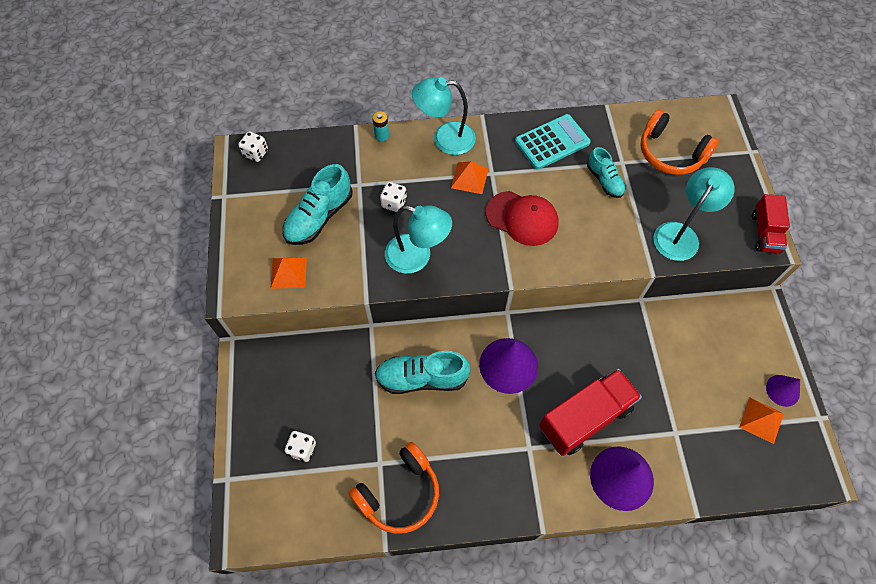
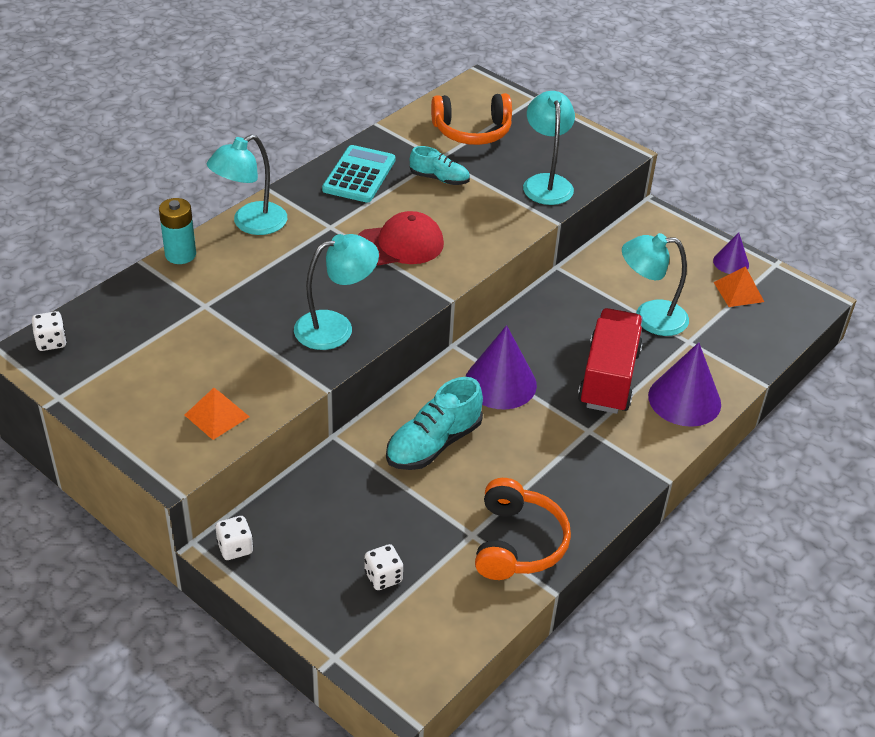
camera: 45 degrees left, 20 degrees down
(319, 217) = (194, 354): turquoise shoe -> none
(382, 135) = (180, 255): turquoise battery -> turquoise battery, size x1.61
(394, 203) = (260, 300): white dice -> white dice (235, 548)
(469, 178) = (313, 241): orange pyramid -> none
(666, 391) = (649, 318): none -> turquoise lamp
(764, 232) = (608, 147): red truck -> none

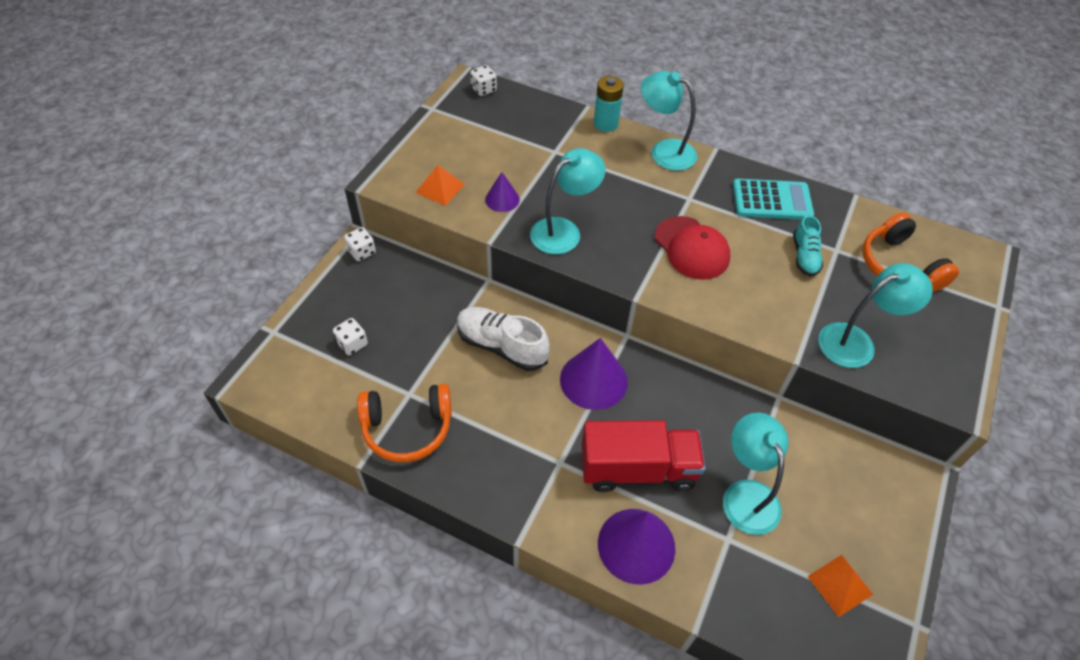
camera: 75 degrees right, 10 degrees up
(335, 327) = (564, 231): turquoise lamp -> turquoise lamp turned 90 degrees counterclockwise
(433, 444) = (501, 346): turquoise shoe -> white shoe
(731, 262) = (888, 571): purple cone -> purple cone (502, 199)

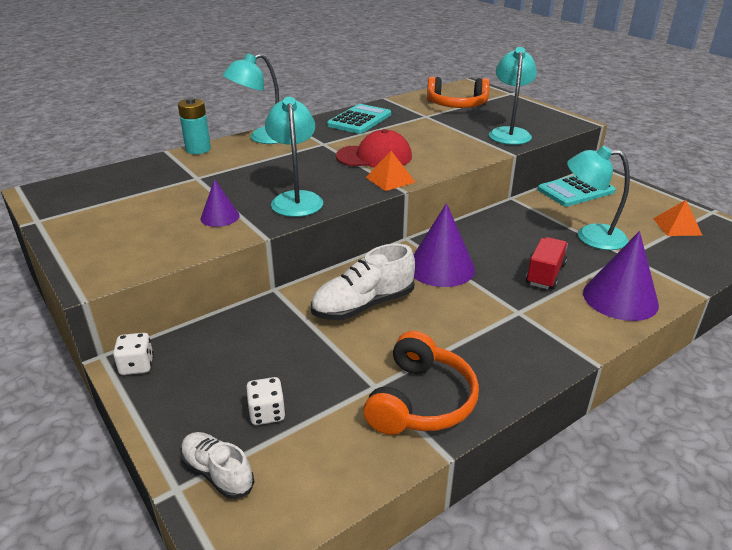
camera: 60 degrees left, 20 degrees down
(292, 345) = (217, 473): none -> white shoe
(440, 188) = (157, 245): orange pyramid -> orange pyramid (390, 179)
(483, 89) = (61, 188): white dice -> none
(637, 469) = (545, 274): red truck -> red truck, size x0.60
(804, 256) = (422, 126): turquoise shoe -> none
(850, 457) = (576, 191): none -> turquoise calculator

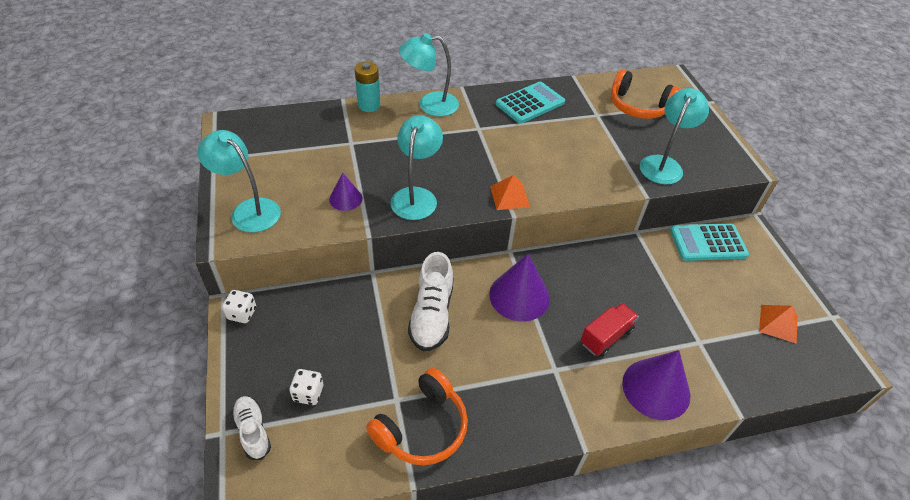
camera: 20 degrees right, 15 degrees up
(363, 305) = (432, 315): white shoe -> white shoe turned 75 degrees counterclockwise
(374, 156) = (514, 160): red cap -> none
(590, 236) = (681, 306): turquoise lamp -> turquoise lamp (249, 210)

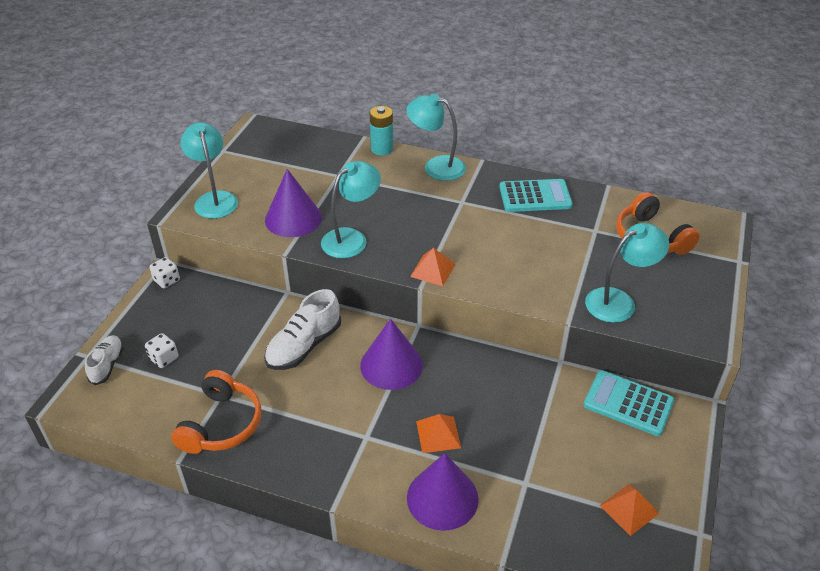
camera: 35 degrees right, 5 degrees down
(345, 199) = (293, 218): purple cone -> purple cone, size x1.81
(422, 428) = (222, 424): orange headphones -> orange headphones turned 60 degrees counterclockwise
(606, 337) = (438, 434): red truck -> orange pyramid

